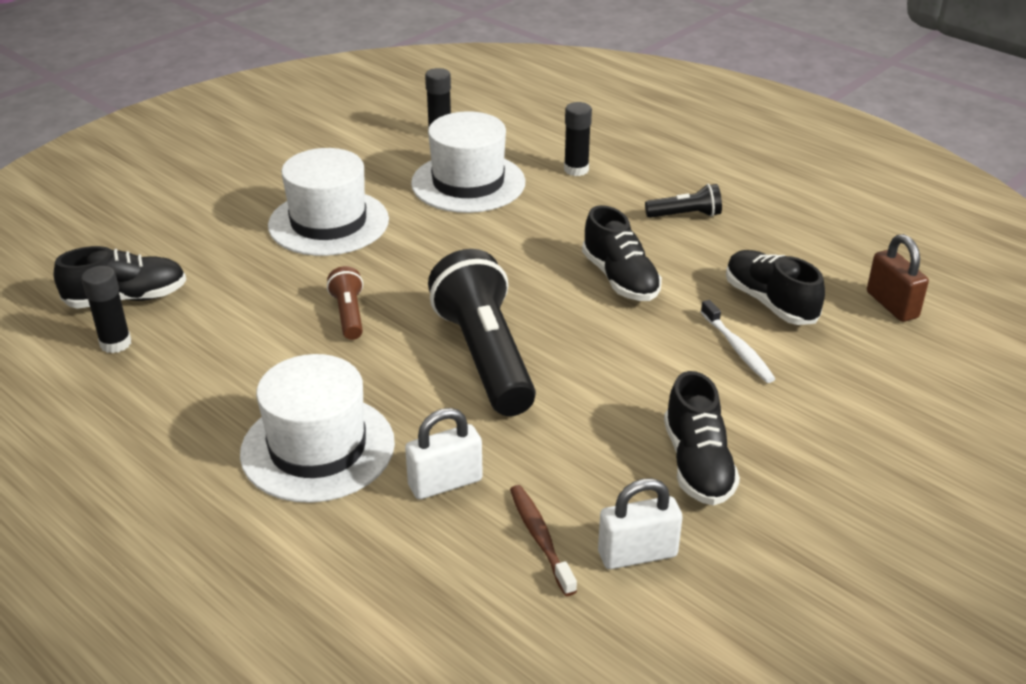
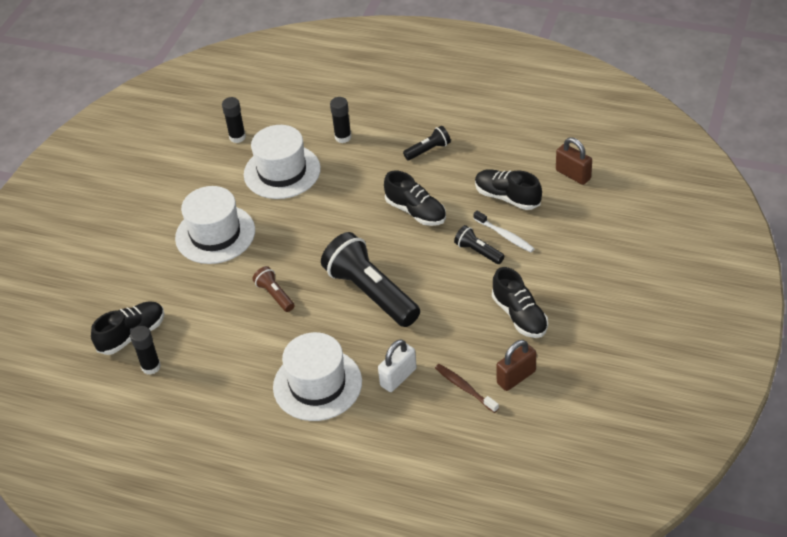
camera: 20 degrees left, 10 degrees up
(637, 554) = (516, 377): white padlock -> brown padlock
(682, 356) = (478, 251): none -> black flashlight

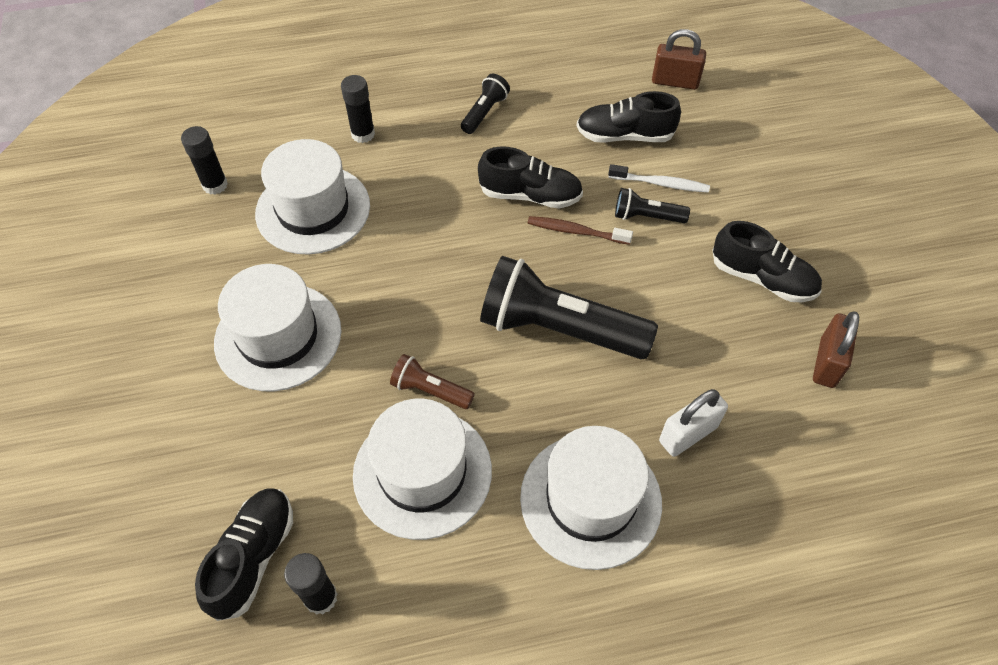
camera: 35 degrees left, 10 degrees up
(240, 333) = (422, 472): none -> white hat
(398, 377) = (688, 434): white padlock -> white padlock turned 45 degrees clockwise
(464, 388) = (781, 408): brown toothbrush -> brown toothbrush (576, 231)

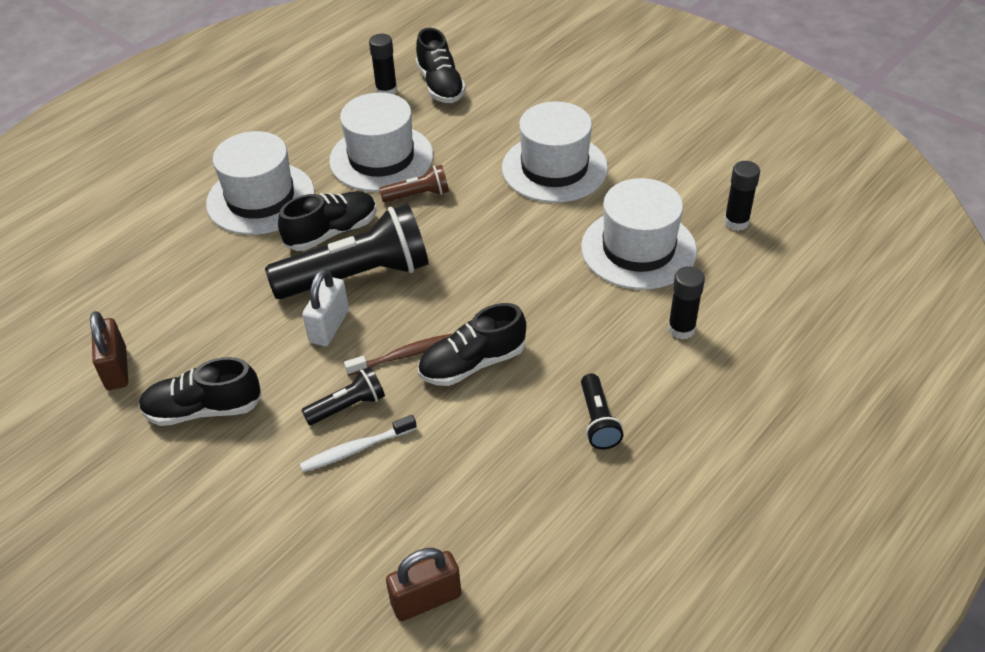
camera: 145 degrees right, 10 degrees down
(624, 136) = (432, 483): black shoe -> black shoe (332, 232)
(688, 434) = (212, 264): white padlock -> white padlock (329, 326)

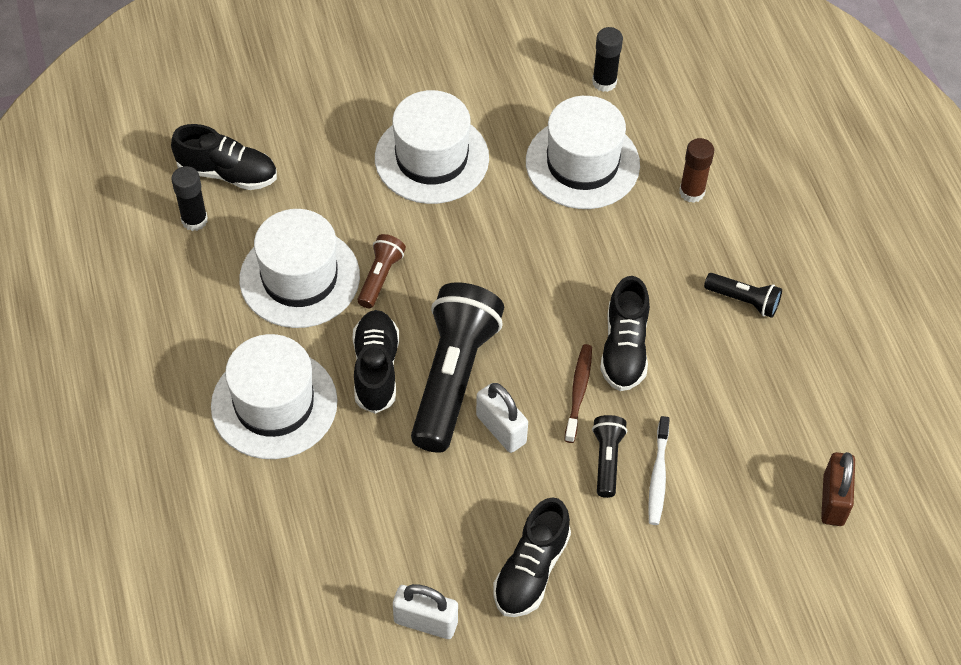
camera: 60 degrees left, 10 degrees up
(116, 369) = (425, 622): brown padlock -> white padlock
(681, 329) = (691, 192): black glue stick -> brown glue stick

